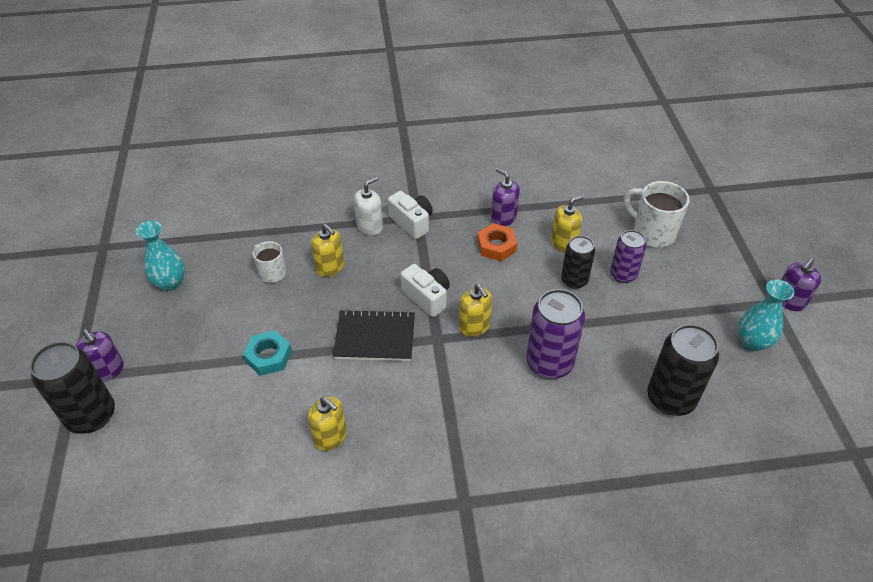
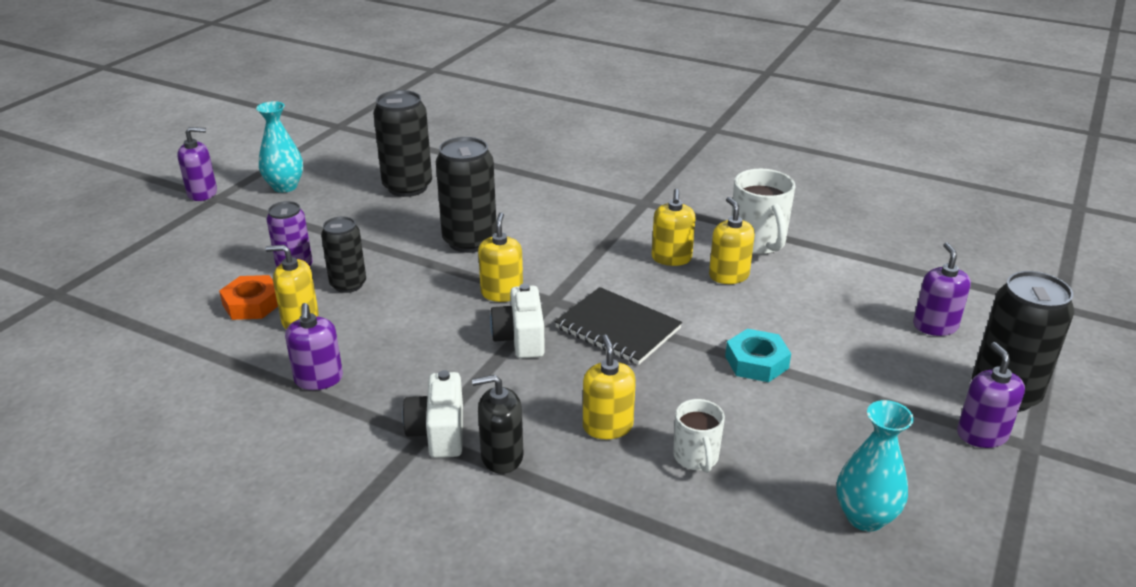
camera: 145 degrees left, 15 degrees down
(147, 465) = (935, 326): none -> purple soap dispenser
(370, 226) = (502, 456): white soap dispenser -> black soap dispenser
(387, 432) = (671, 258): none -> yellow soap dispenser
(496, 246) = (375, 352): orange nut -> orange nut (252, 304)
(549, 363) = (469, 241): purple can -> black can
(652, 233) = (198, 286): white mug -> white mug (758, 243)

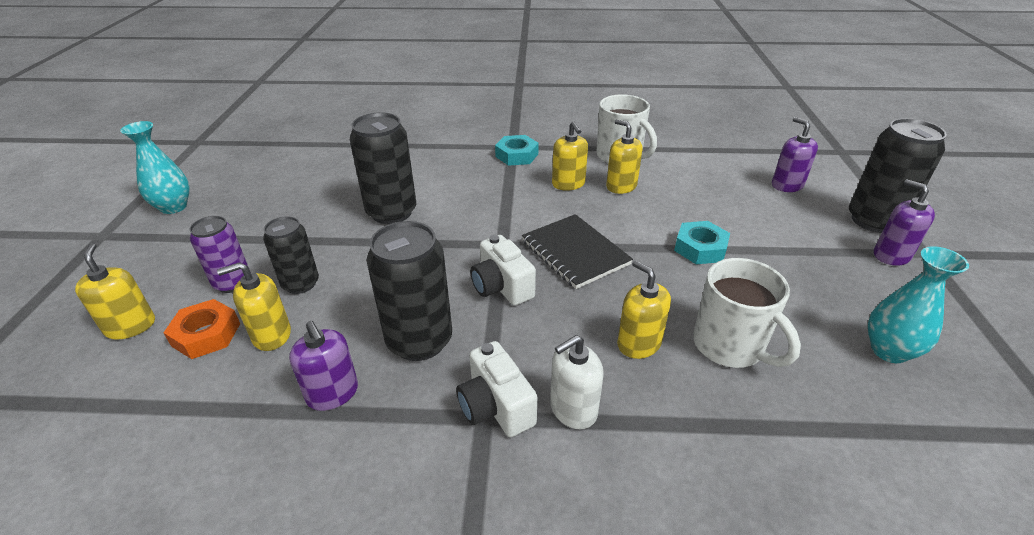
camera: 25 degrees left, 5 degrees up
(202, 193) = (82, 235): purple soap dispenser -> none
(407, 187) = (300, 180): black can -> black can (419, 341)
(502, 293) = (454, 250): yellow soap dispenser -> yellow soap dispenser (130, 326)
(502, 456) = (573, 409): black soap dispenser -> white soap dispenser
(617, 328) = (575, 253): black notebook -> black notebook turned 45 degrees clockwise
(641, 213) = (517, 155): none -> turquoise nut
(696, 457) = (730, 346): white mug -> white mug, size x1.64

